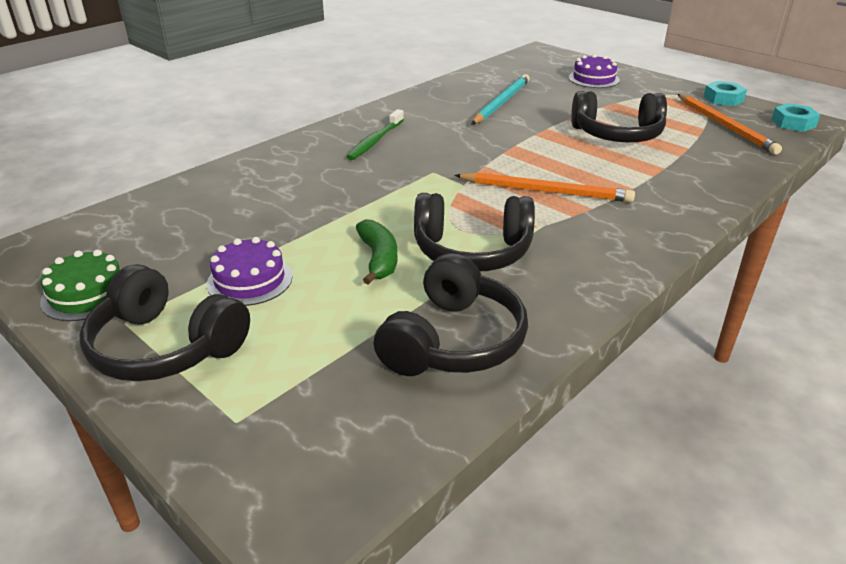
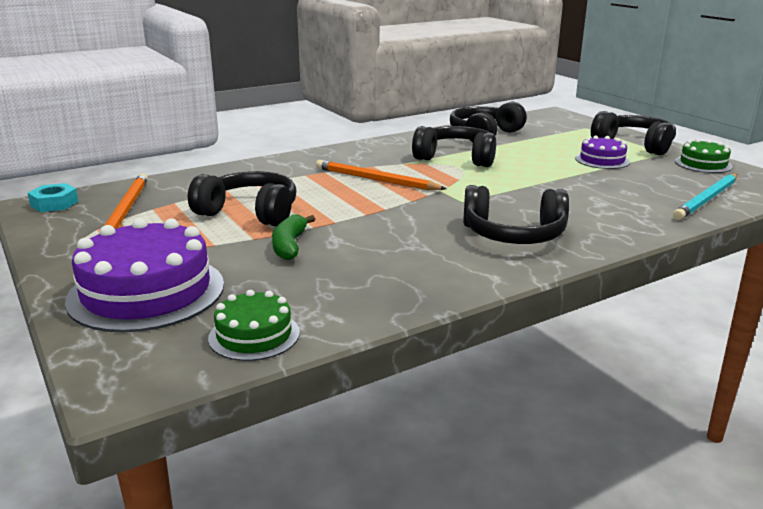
camera: 165 degrees left, 10 degrees down
(375, 141) = (513, 235): green toothbrush -> black headphones
(378, 259) = (519, 161): green banana -> green banana (289, 245)
(501, 102) = (330, 267): turquoise pencil -> turquoise pencil (707, 199)
(506, 69) = (254, 335): none -> green cake
(593, 79) = (146, 292): purple cake -> purple cake, size x1.87
(723, 99) = (51, 237): turquoise nut -> none

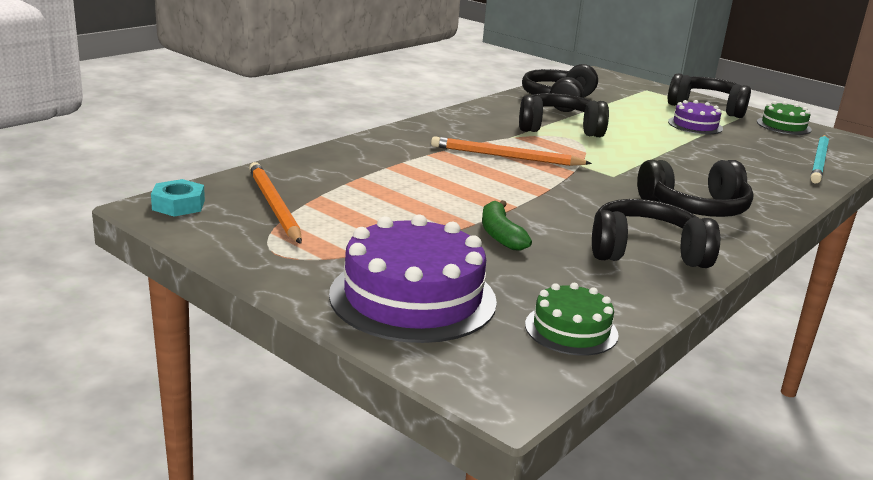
camera: 20 degrees left, 0 degrees up
(250, 213) = (417, 201): black headphones -> black headphones (646, 252)

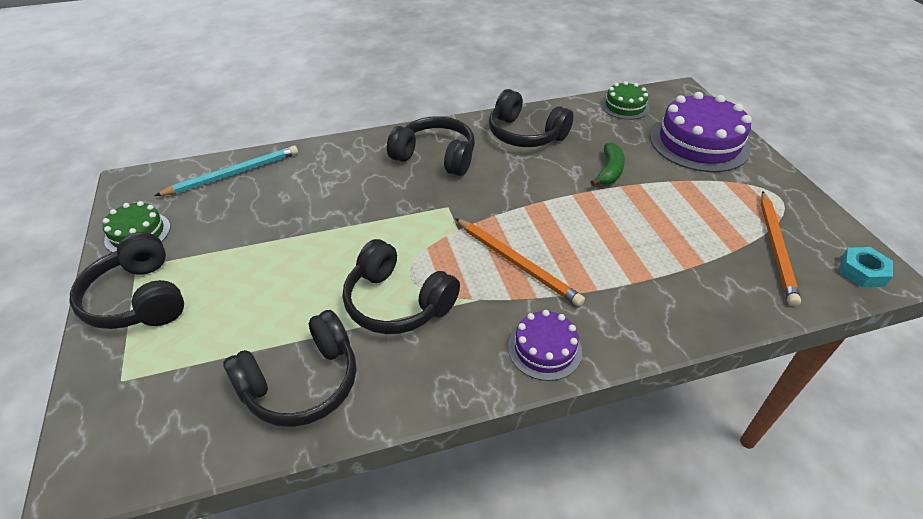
camera: 145 degrees left, 20 degrees up
(695, 125) = (231, 263): purple cake -> purple cake (544, 349)

